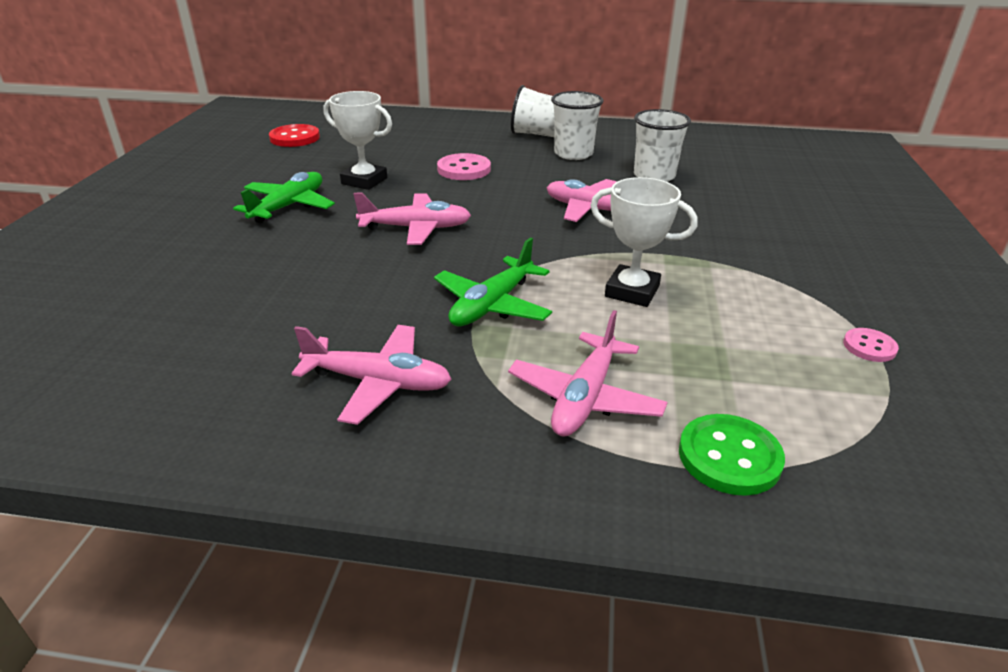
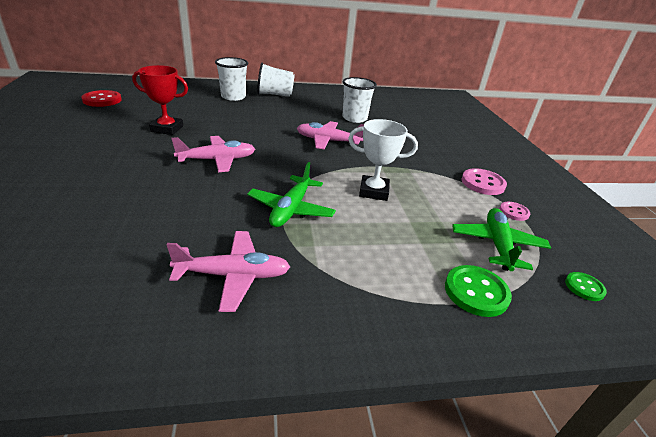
camera: 20 degrees left, 0 degrees up
(289, 206) = (115, 150): green plane -> green plane (497, 245)
(364, 181) = (167, 129): white trophy -> red trophy
(464, 169) = (234, 118): pink button -> pink button (482, 183)
(573, 154) = (301, 106): white cup -> white cup (233, 97)
(585, 398) = (377, 266): pink plane -> none
(938, 480) = (584, 287): none -> green button

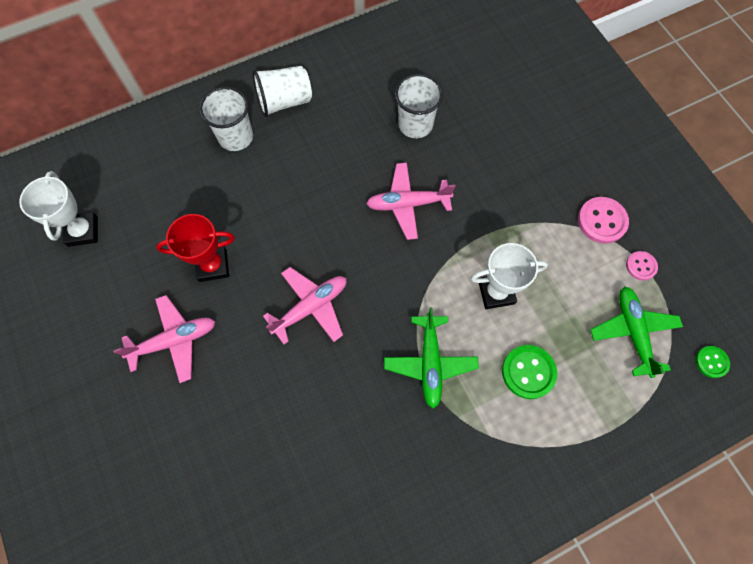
camera: 15 degrees left, 35 degrees up
(102, 100) = (83, 231): red button -> white trophy
(233, 275) = (428, 478): pink plane -> pink plane (174, 340)
(476, 292) = (625, 409): green button -> green button (528, 372)

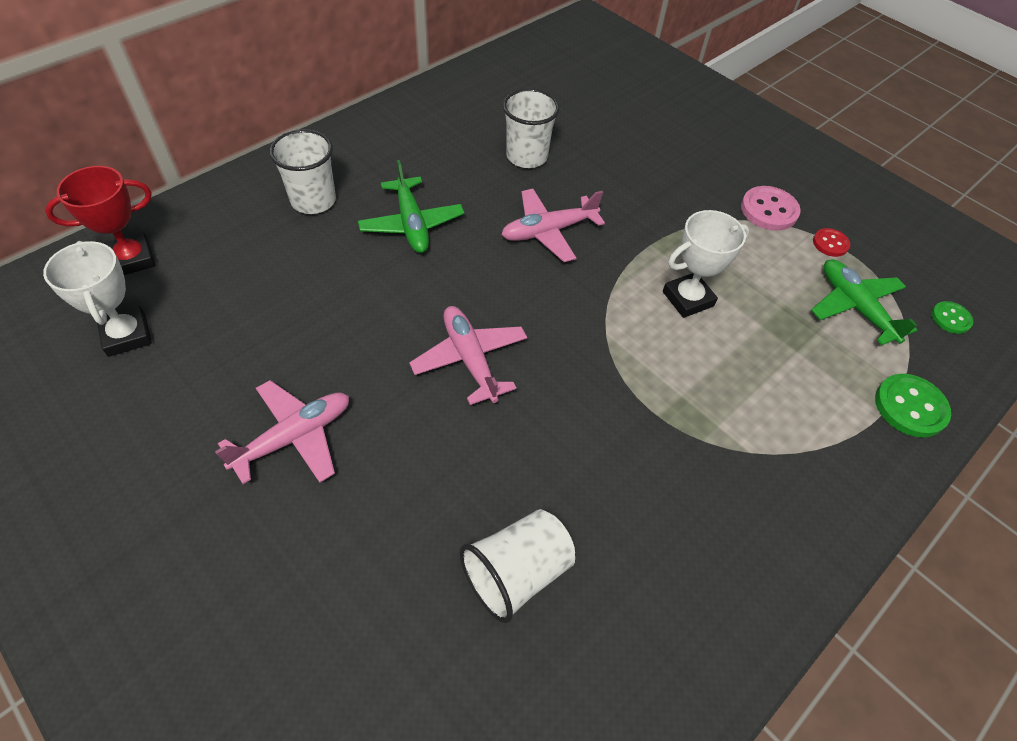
camera: 20 degrees left, 15 degrees down
(213, 266) = (324, 339): red trophy -> red trophy (132, 259)
(284, 101) = (364, 158): white cup -> white cup (516, 573)
(311, 307) = (470, 359): pink plane -> pink plane turned 60 degrees counterclockwise
(430, 363) = (643, 388): green plane -> green plane (412, 224)
(528, 372) = (762, 372): green button -> green button (910, 407)
(641, 266) = (830, 243): pink button -> red button

